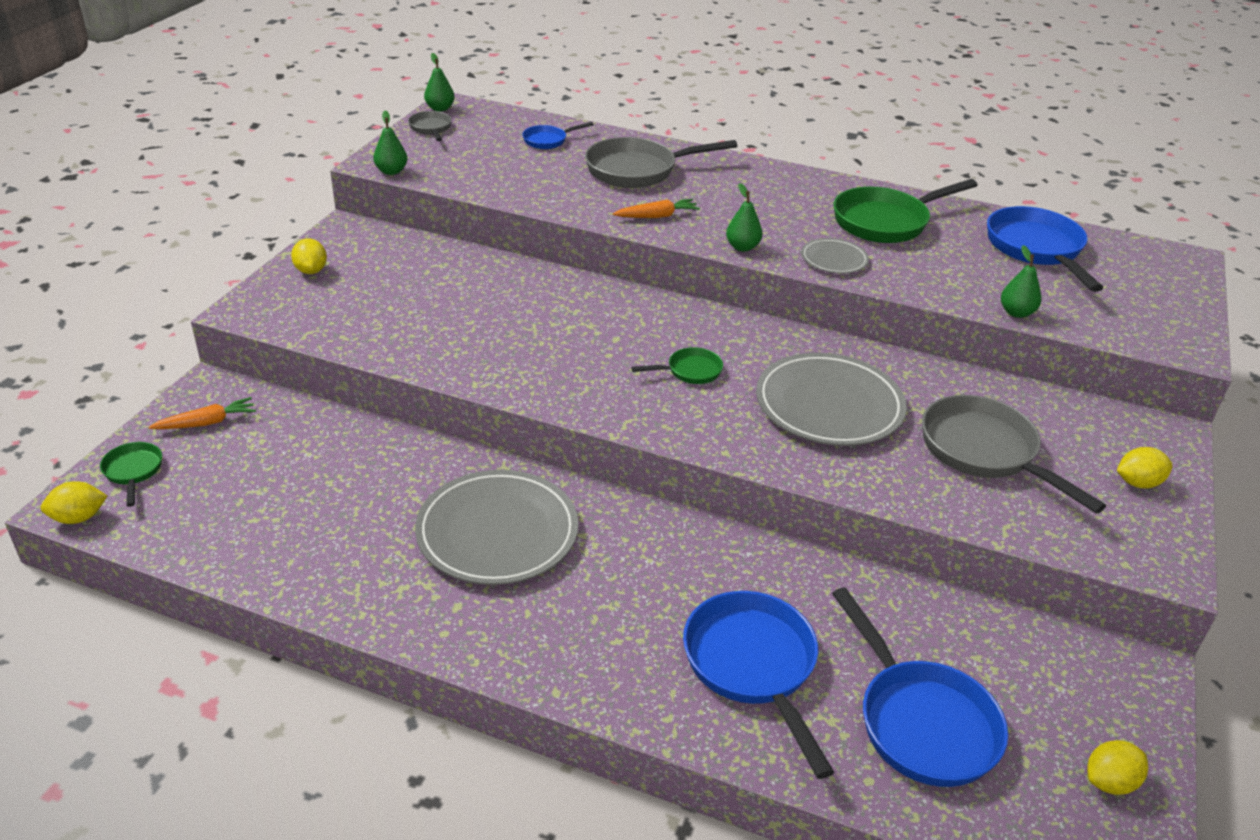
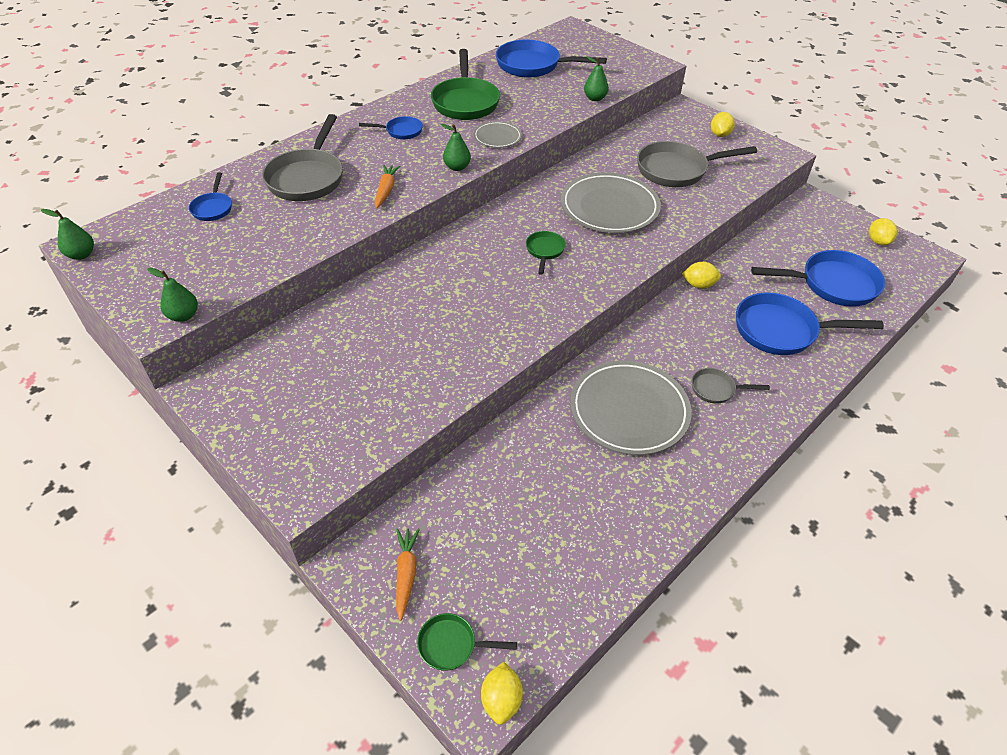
camera: 65 degrees left, 10 degrees up
(311, 271) = (262, 429): yellow lemon -> yellow lemon (699, 285)
(431, 128) = (118, 270): grey pan -> grey pan (716, 389)
(776, 198) = (401, 131): none -> blue pan

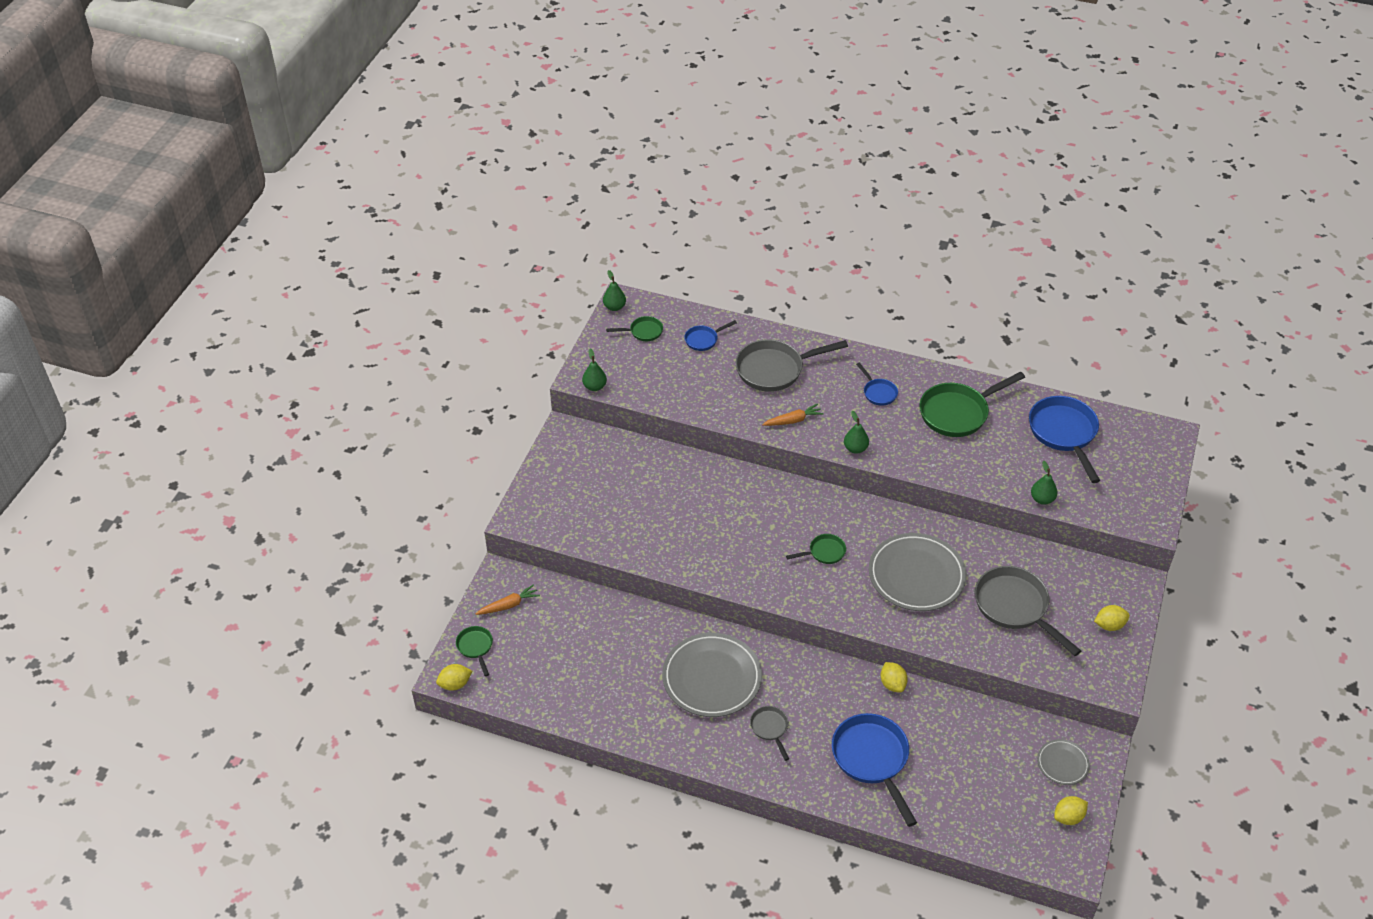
camera: 65 degrees right, 0 degrees up
(147, 246) = (643, 332): none -> green pan
(497, 137) = (919, 456): grey plate -> grey plate (1062, 763)
(832, 284) = (967, 788): blue pan -> none

